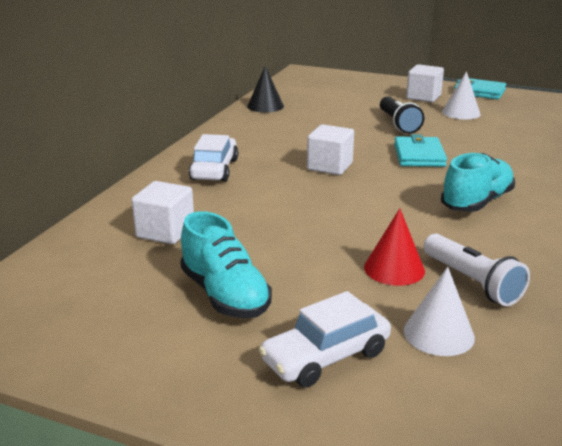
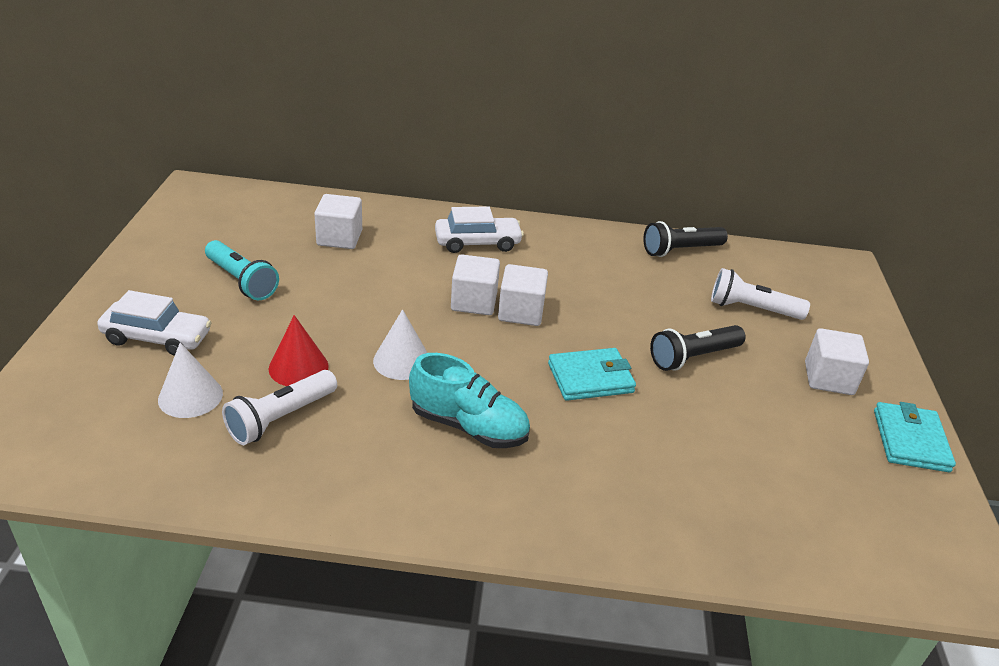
camera: 70 degrees right, 10 degrees up
(225, 295) = (241, 281): turquoise shoe -> turquoise flashlight
(265, 106) = (680, 250): black cone -> black flashlight
(309, 182) = (474, 302): none -> white cube
(326, 357) = (157, 338): white car -> white car turned 150 degrees clockwise
(346, 101) = (752, 309): none -> white flashlight
(461, 113) = (786, 417): white cone -> white cone (402, 361)

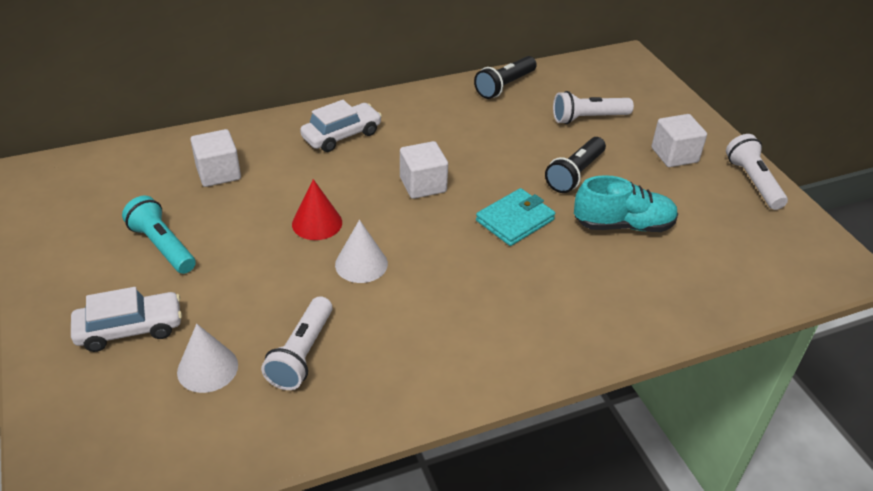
camera: 25 degrees left, 5 degrees up
(241, 281) = (162, 246): turquoise flashlight -> turquoise flashlight turned 150 degrees counterclockwise
(298, 367) = (280, 304): red cone -> red cone (317, 223)
(468, 426) = (455, 297): turquoise shoe -> turquoise shoe (623, 225)
(474, 302) = (379, 190): white cube -> none
(910, 440) = (753, 182): turquoise wallet -> white flashlight

